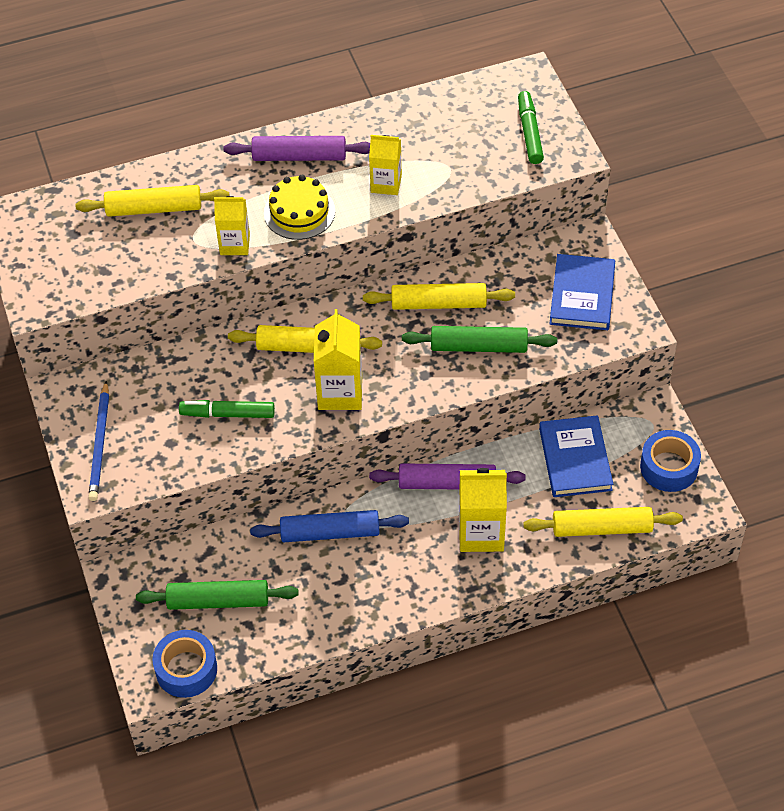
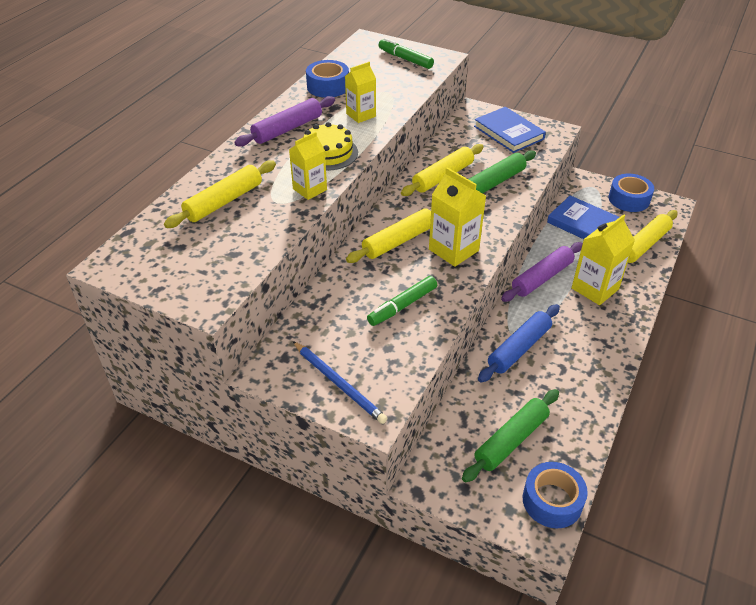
camera: 45 degrees left, 10 degrees down
(402, 122) = (328, 86): none -> blue tape

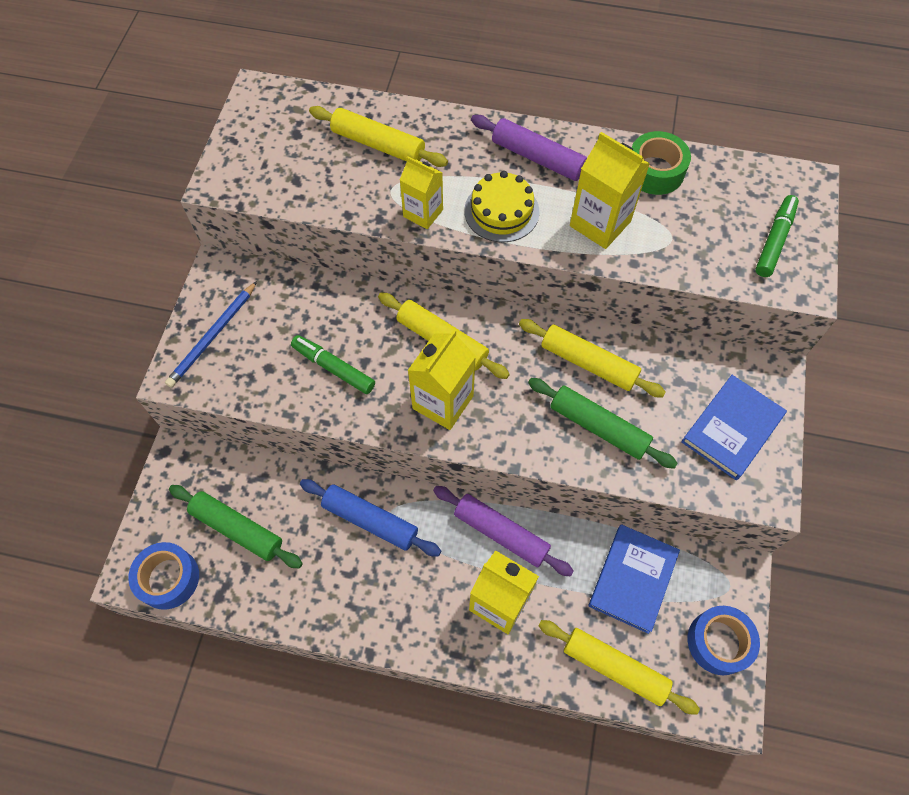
camera: 75 degrees right, 20 degrees up
(328, 86) = (655, 171): blue tape -> green tape
(361, 115) = (600, 223): yellow carton -> yellow carton, size x1.52

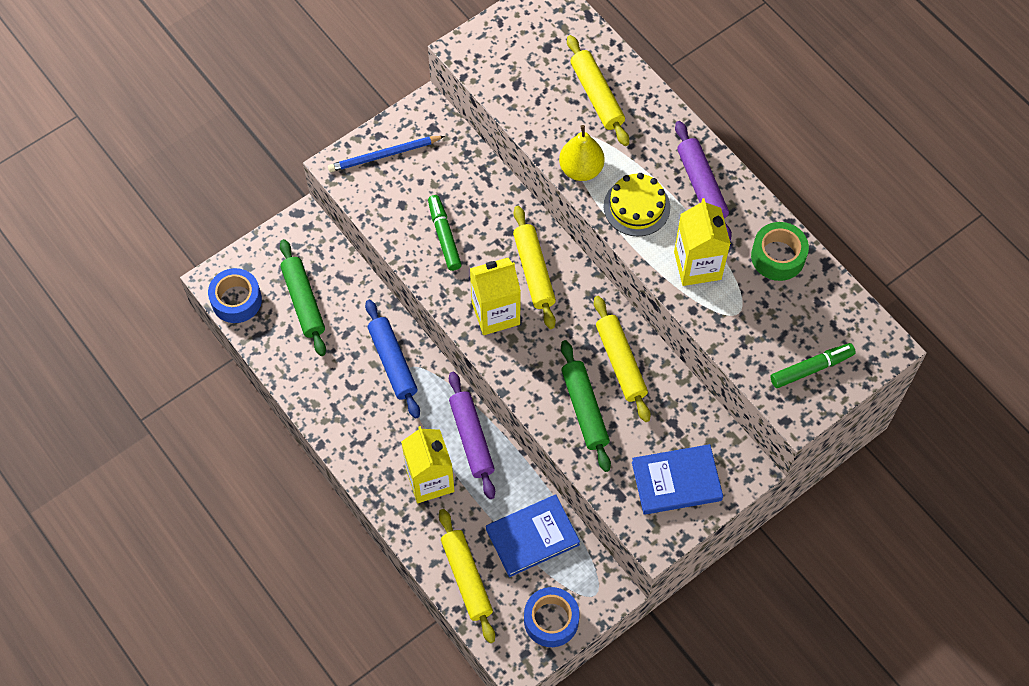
camera: 40 degrees right, 0 degrees up
(423, 213) = (581, 169): yellow carton -> yellow pear

